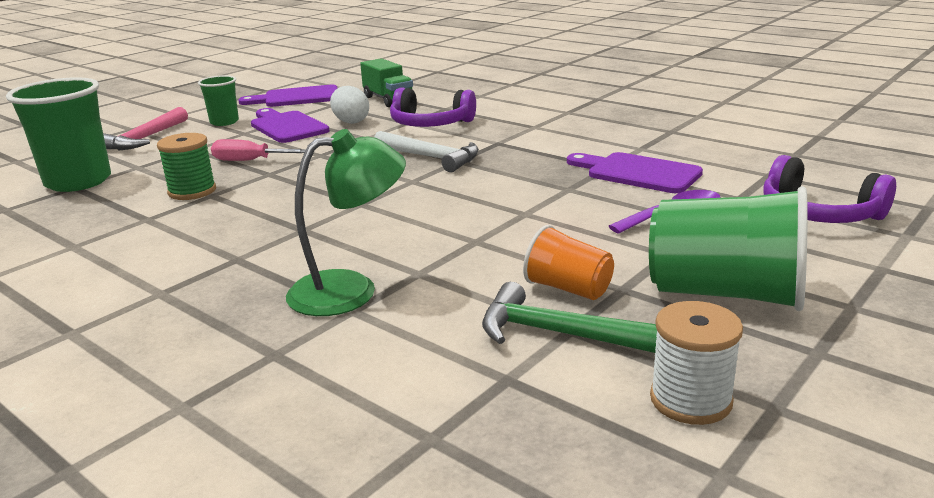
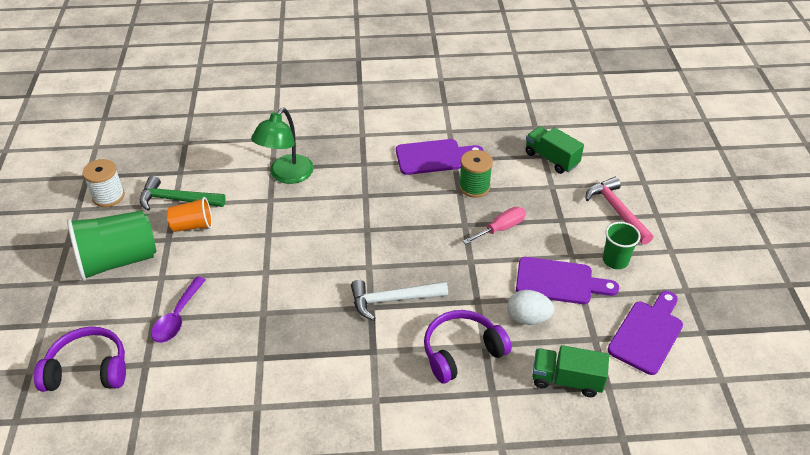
camera: 135 degrees right, 20 degrees up
(78, 181) = (551, 159): green cup -> green truck
(559, 334) = (176, 200): green hammer -> green hammer turned 150 degrees counterclockwise
(638, 173) = (232, 361): purple cutting board -> purple cutting board (433, 157)

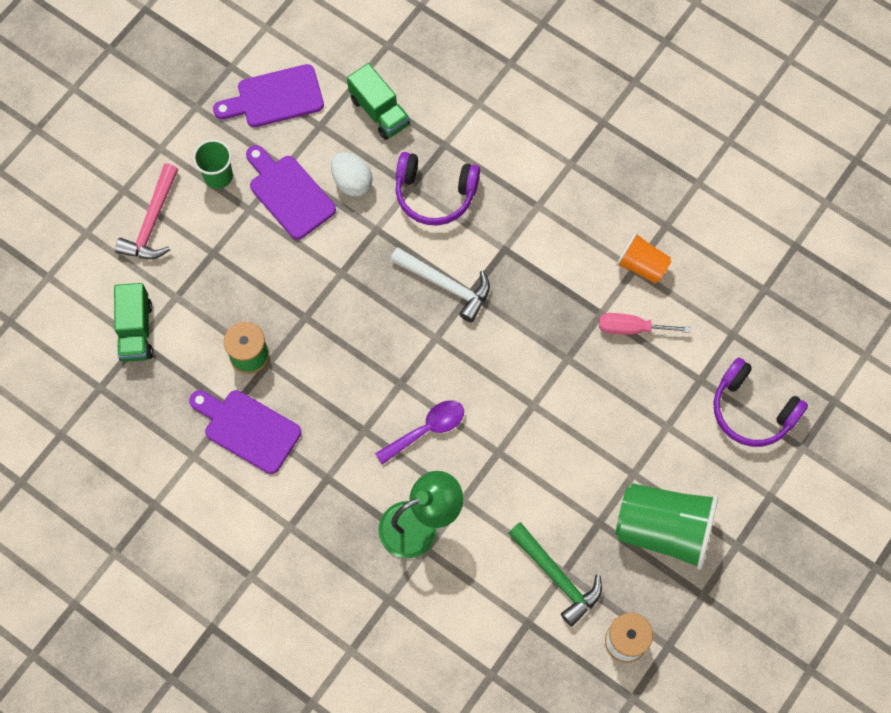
camera: 140 degrees left, 25 degrees up
(177, 317) = (645, 411): purple spoon -> purple spoon (427, 429)
(192, 226) = (564, 523): orange cup -> orange cup (642, 265)
(501, 228) = (278, 286): pink screwdriver -> pink screwdriver (631, 328)

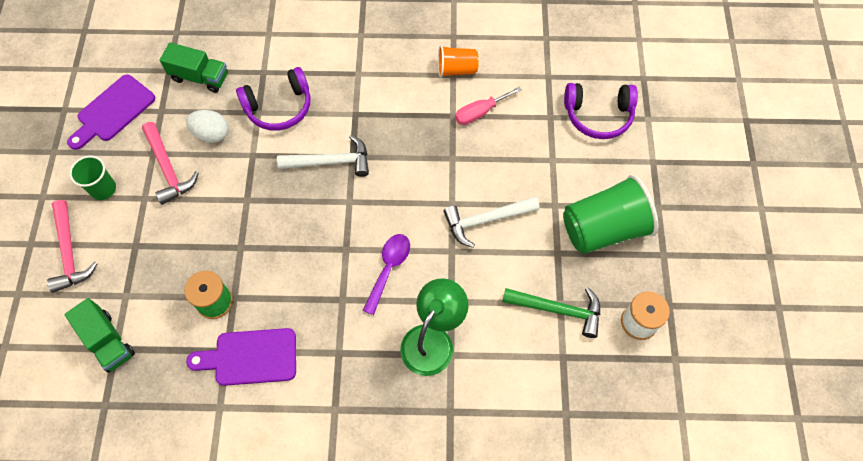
camera: 35 degrees left, 5 degrees down
(289, 193) = (168, 169): purple cutting board -> pink hammer
(553, 444) = (485, 220): none -> white hammer

